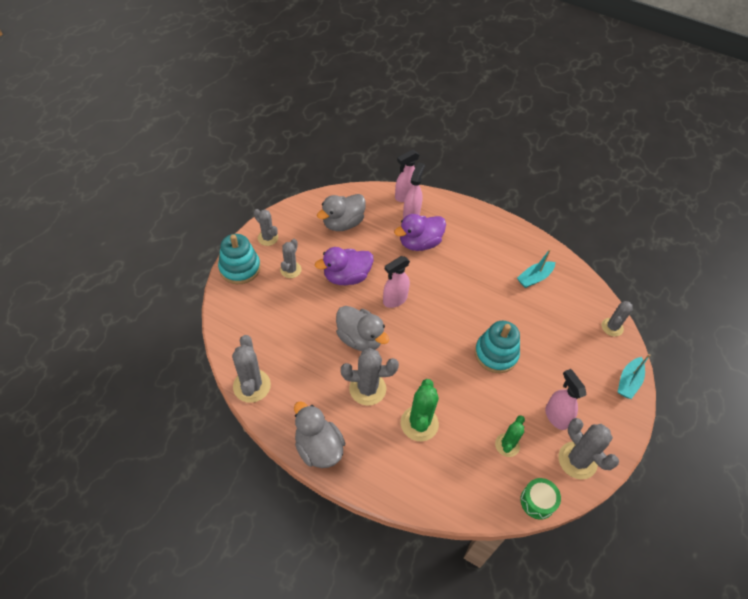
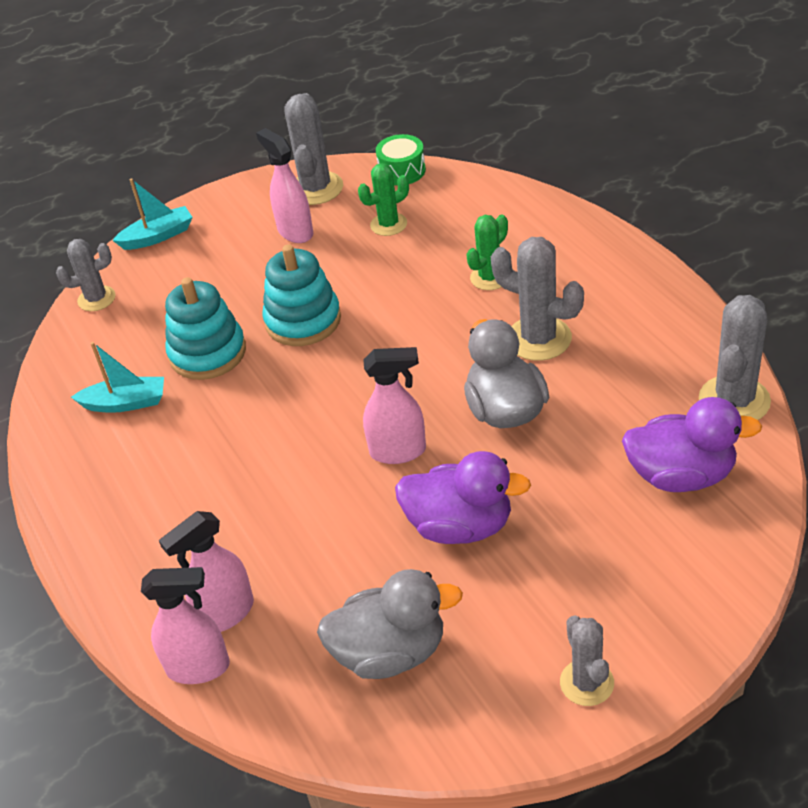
camera: 140 degrees left, 10 degrees down
(240, 268) = (682, 629): turquoise stacking toy -> turquoise stacking toy (207, 353)
(290, 270) = (569, 583): grey cactus -> none
(318, 447) = (657, 294): grey duck -> none
(419, 243) = (264, 541): purple duck -> purple duck (681, 475)
(419, 423) = (489, 277): green cactus -> green cactus, size x0.64
(556, 416) = (295, 232): pink spray bottle -> pink spray bottle turned 135 degrees clockwise

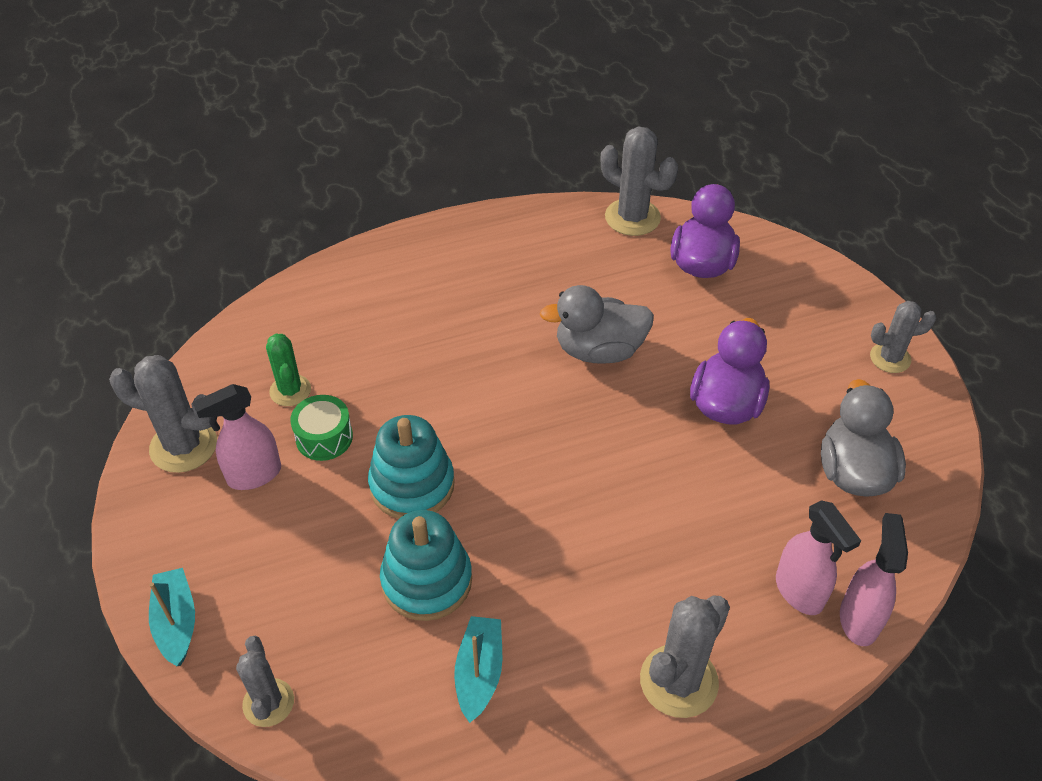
camera: 85 degrees left, 5 degrees up
(398, 451) = (627, 432): pink spray bottle -> none
(402, 171) = (202, 365): green drum -> green drum (324, 437)
(489, 277) = (417, 328): green cactus -> none
(539, 339) = (517, 311): grey cactus -> grey cactus (679, 681)

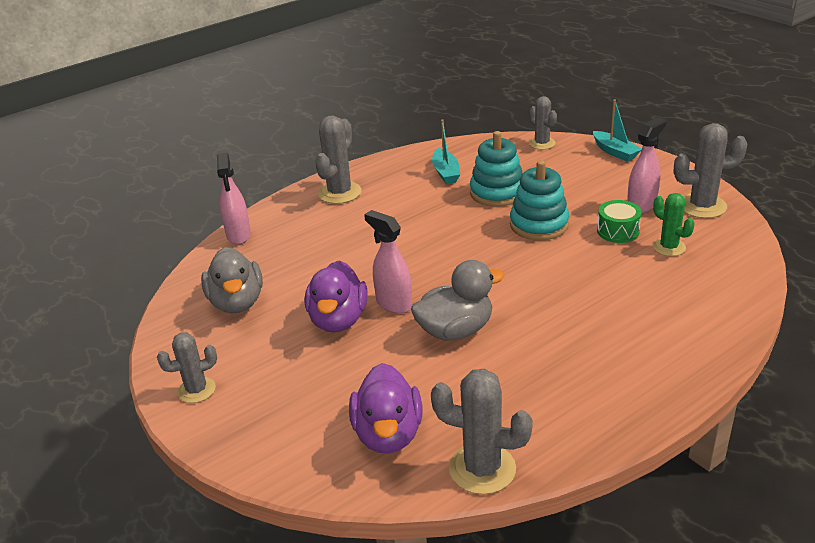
camera: 165 degrees right, 15 degrees down
(799, 592) = (275, 238): pink spray bottle -> pink spray bottle (393, 303)

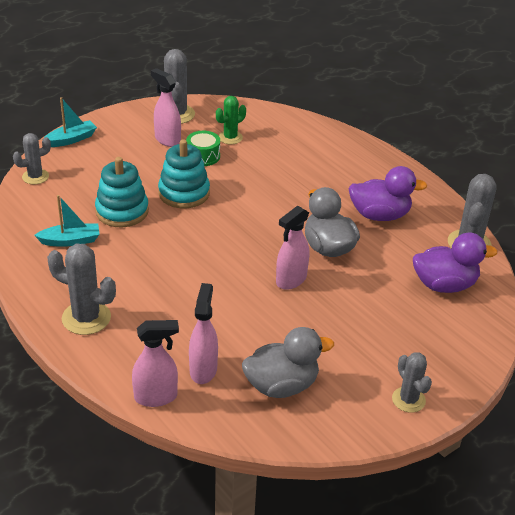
camera: 95 degrees left, 5 degrees up
(266, 256) = (203, 370): none -> pink spray bottle
(338, 320) = (312, 313): purple duck -> purple duck (379, 215)

